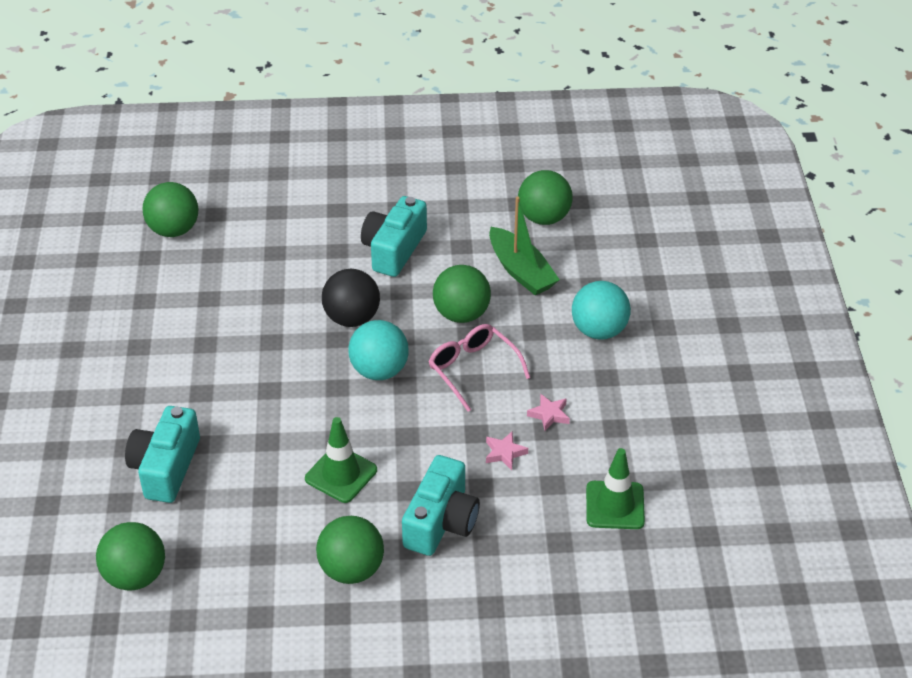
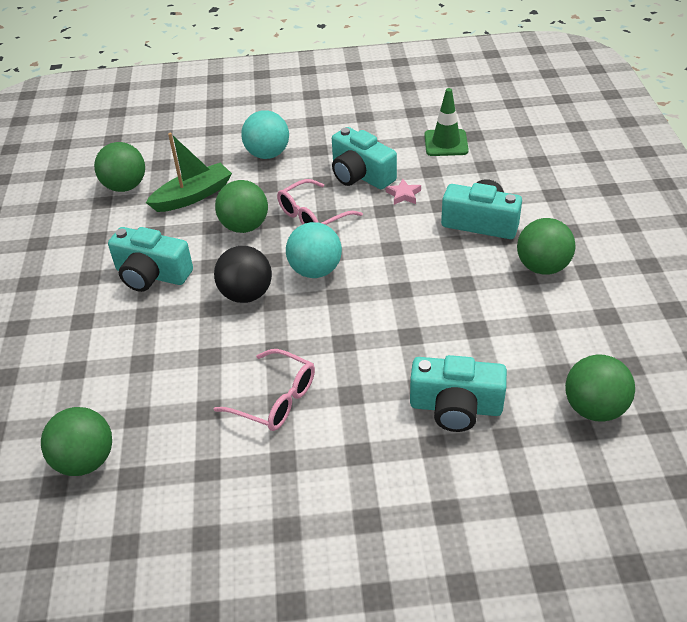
camera: 90 degrees left, 0 degrees up
(208, 340) = (275, 399): none -> pink glasses
(341, 474) = (442, 283): green traffic cone -> none
(549, 414) = (360, 175): pink star -> turquoise camera

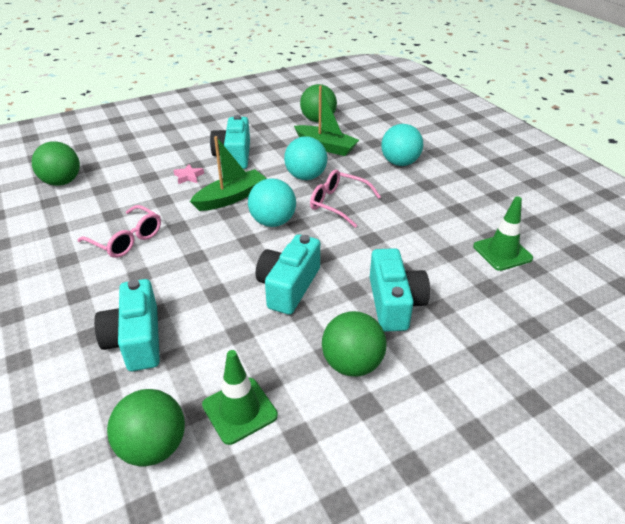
camera: 65 degrees right, 5 degrees down
(245, 226) = (306, 177): green ball -> turquoise ball
(246, 294) = (231, 198): black ball -> green boat
(275, 399) = (126, 239): pink glasses -> pink glasses turned 60 degrees counterclockwise
(360, 175) = (410, 214): turquoise camera -> turquoise camera (288, 286)
(403, 195) = (401, 244): pink star -> pink star (188, 176)
(570, 346) = (239, 410): none -> green traffic cone

